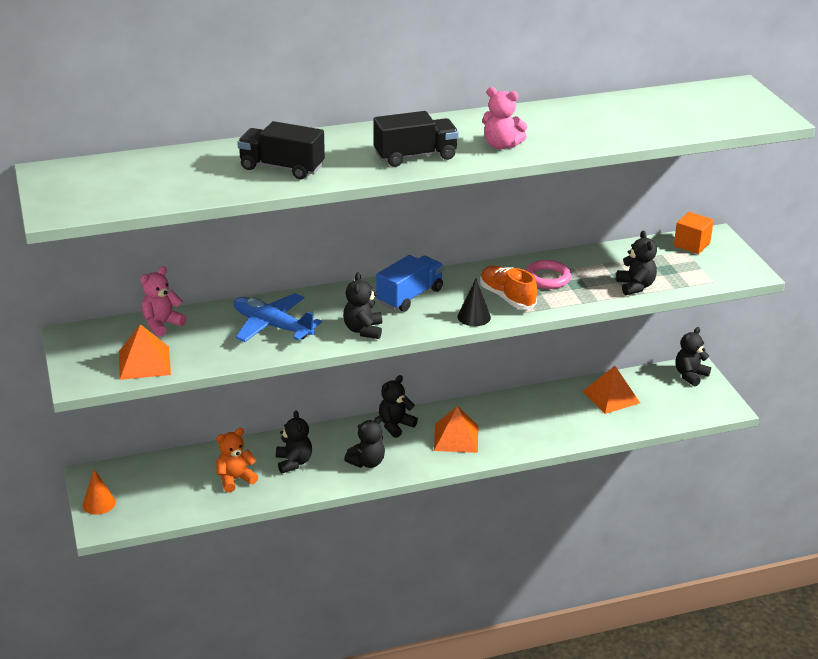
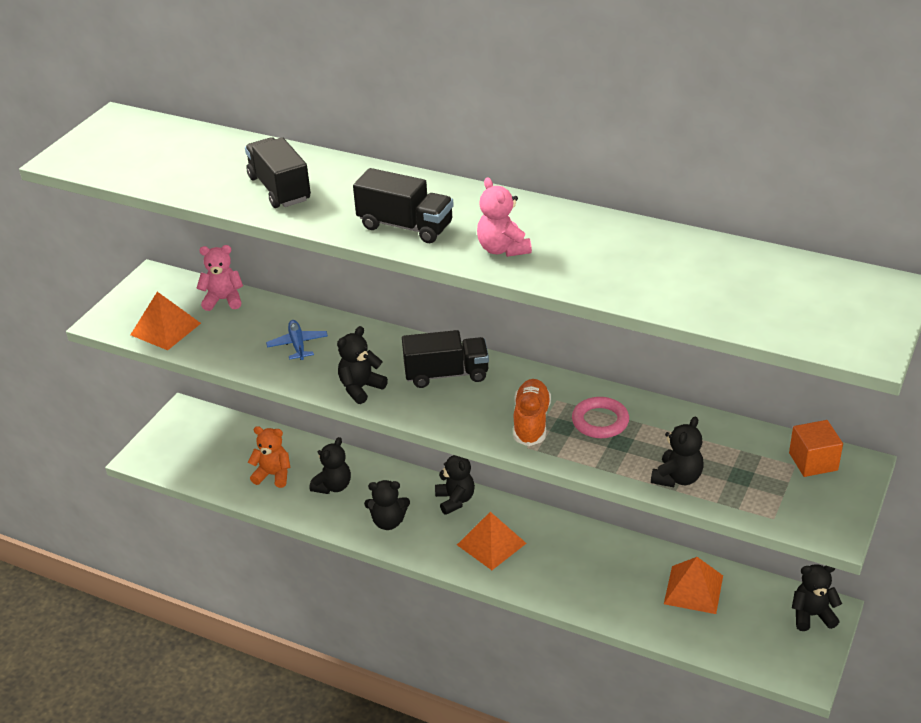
camera: 45 degrees right, 5 degrees up
(99, 503) = (161, 438): orange cone -> none
(272, 326) = (297, 345): blue plane -> blue plane, size x0.60
(395, 425) = (455, 500): black teddy bear -> black teddy bear turned 75 degrees clockwise
(409, 296) = (446, 374): blue truck -> black truck
(474, 317) = (472, 426): black cone -> none

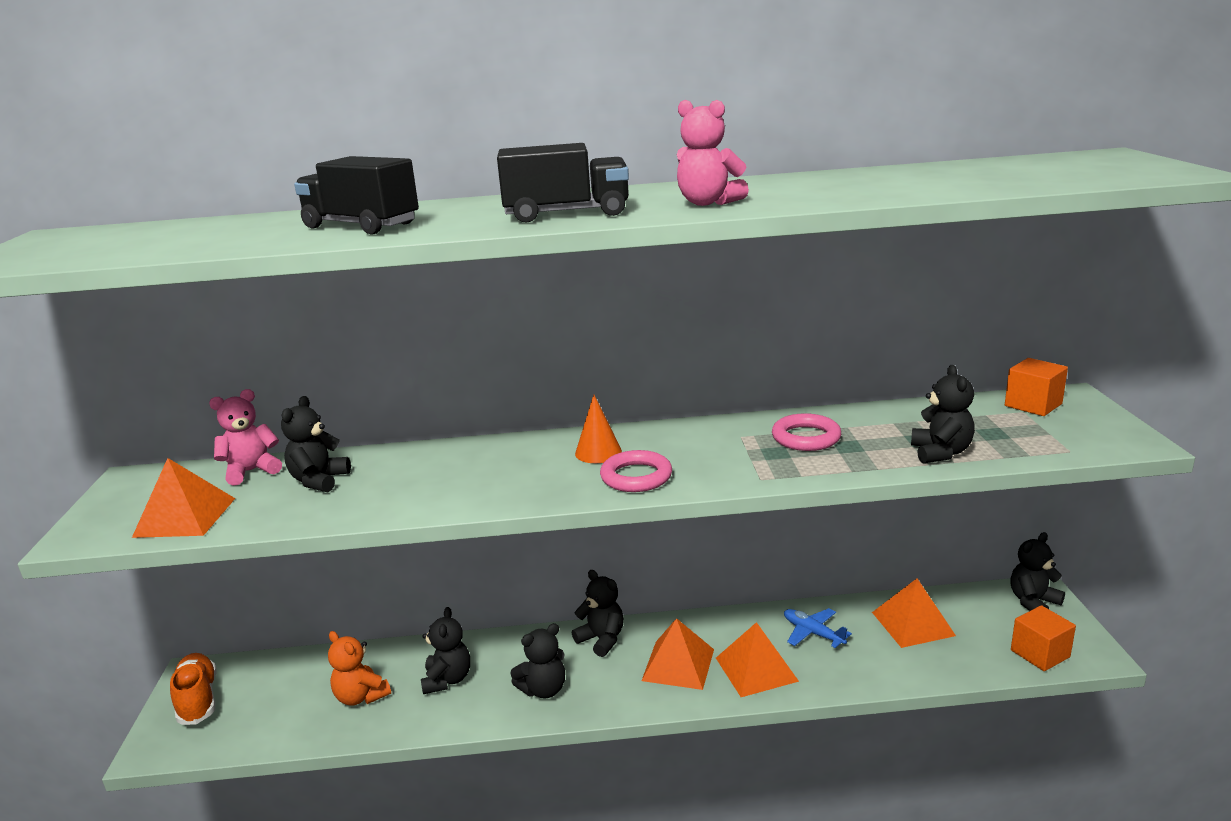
camera: 30 degrees left, 15 degrees down
(273, 475) = (361, 697): orange teddy bear -> orange teddy bear turned 120 degrees counterclockwise
(297, 345) = (389, 480): blue plane -> blue plane (813, 633)
(360, 388) = (509, 491): black teddy bear -> black teddy bear (319, 481)
(446, 374) = (598, 452): black truck -> orange cone
(449, 409) = (636, 477): none -> pink ring
(531, 422) = (738, 459): orange shoe -> orange shoe (198, 699)
(542, 572) = (756, 669): none -> orange pyramid
(764, 657) = (1040, 653): none -> orange cube

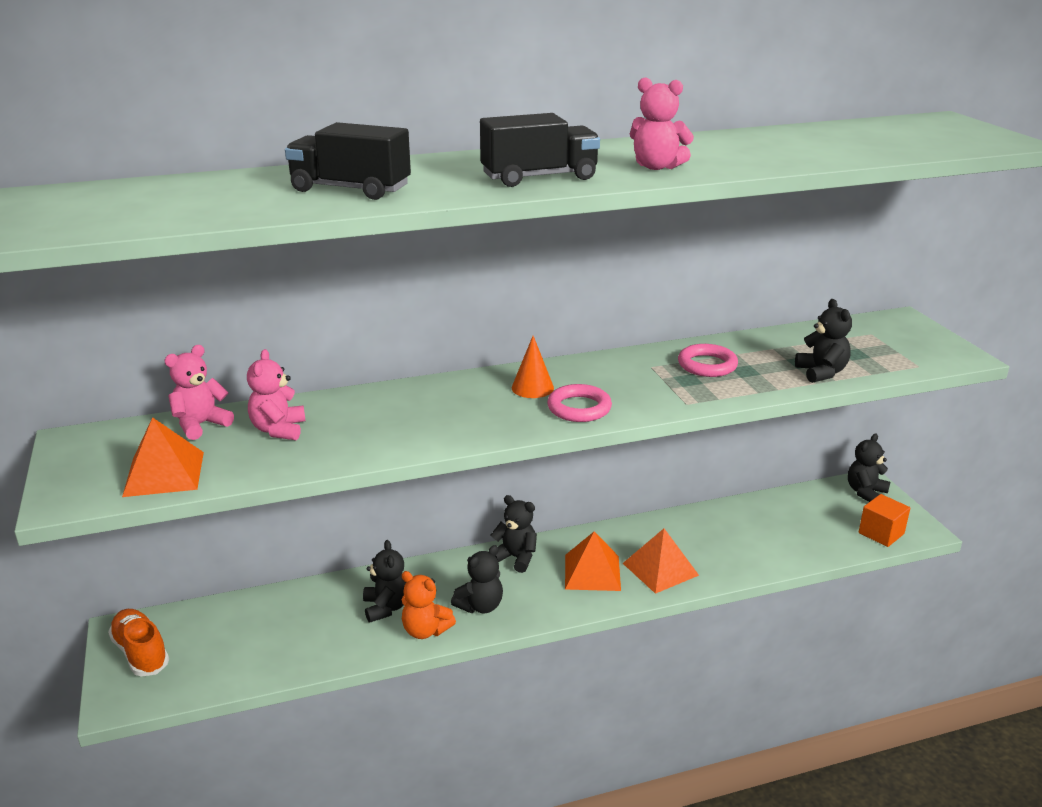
camera: 15 degrees left, 5 degrees up
(319, 481) = (278, 430): black teddy bear -> pink teddy bear
(361, 697) = (308, 631): orange teddy bear -> orange teddy bear (425, 630)
(813, 633) = (697, 534): blue plane -> none
(913, 623) = (776, 518): orange pyramid -> none
(1033, 405) = (877, 327): orange cube -> none

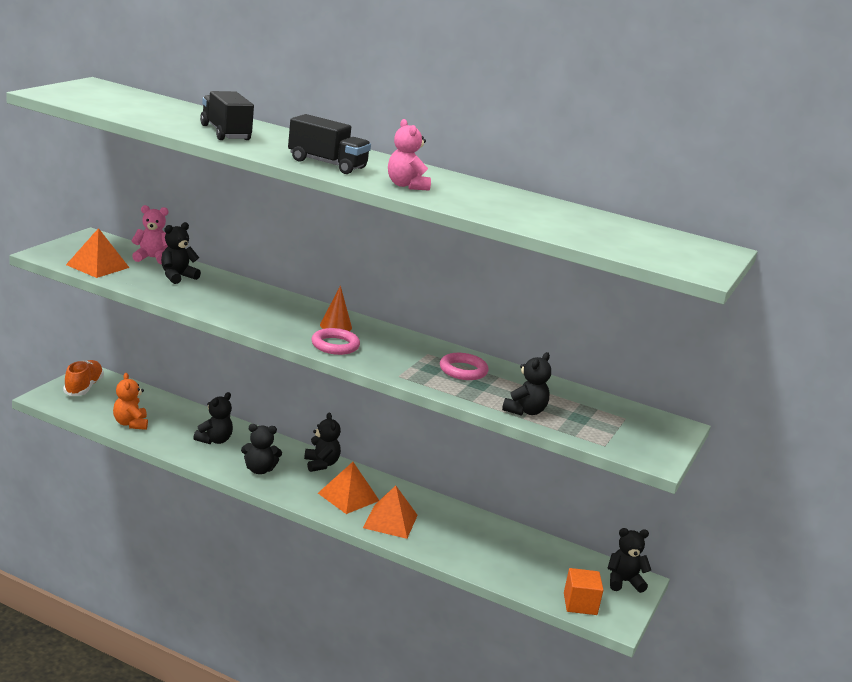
camera: 40 degrees right, 5 degrees down
(278, 430) = (177, 277): pink teddy bear -> black teddy bear
(425, 630) = (213, 461): orange teddy bear -> orange teddy bear (130, 424)

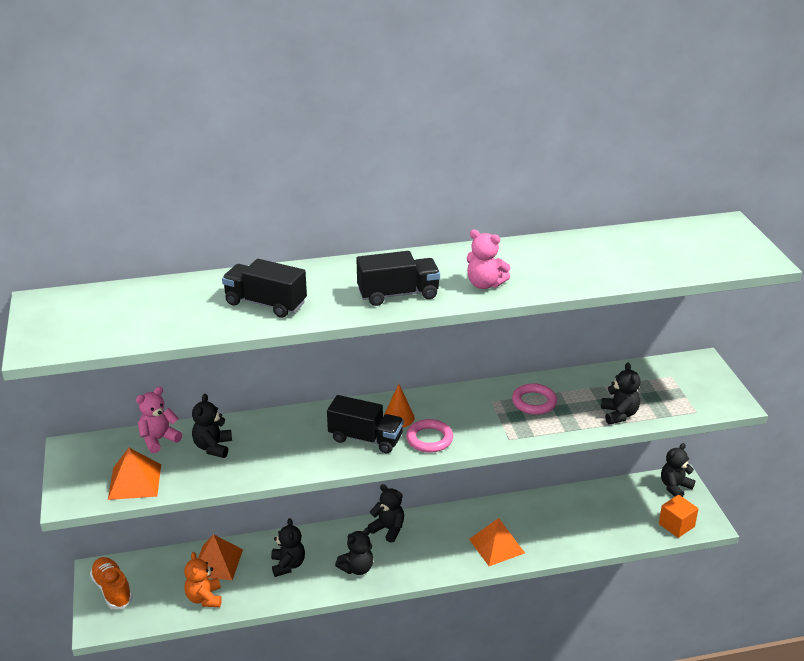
camera: 35 degrees left, 10 degrees up
(130, 424) = (204, 598): orange teddy bear -> orange teddy bear turned 45 degrees clockwise
(288, 322) = (365, 438): none -> black truck
(348, 496) = (444, 545): orange pyramid -> orange pyramid (217, 562)

